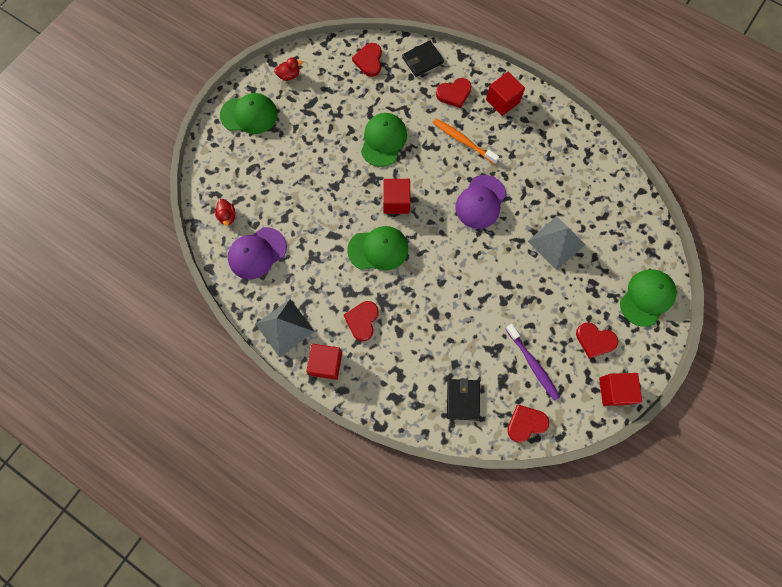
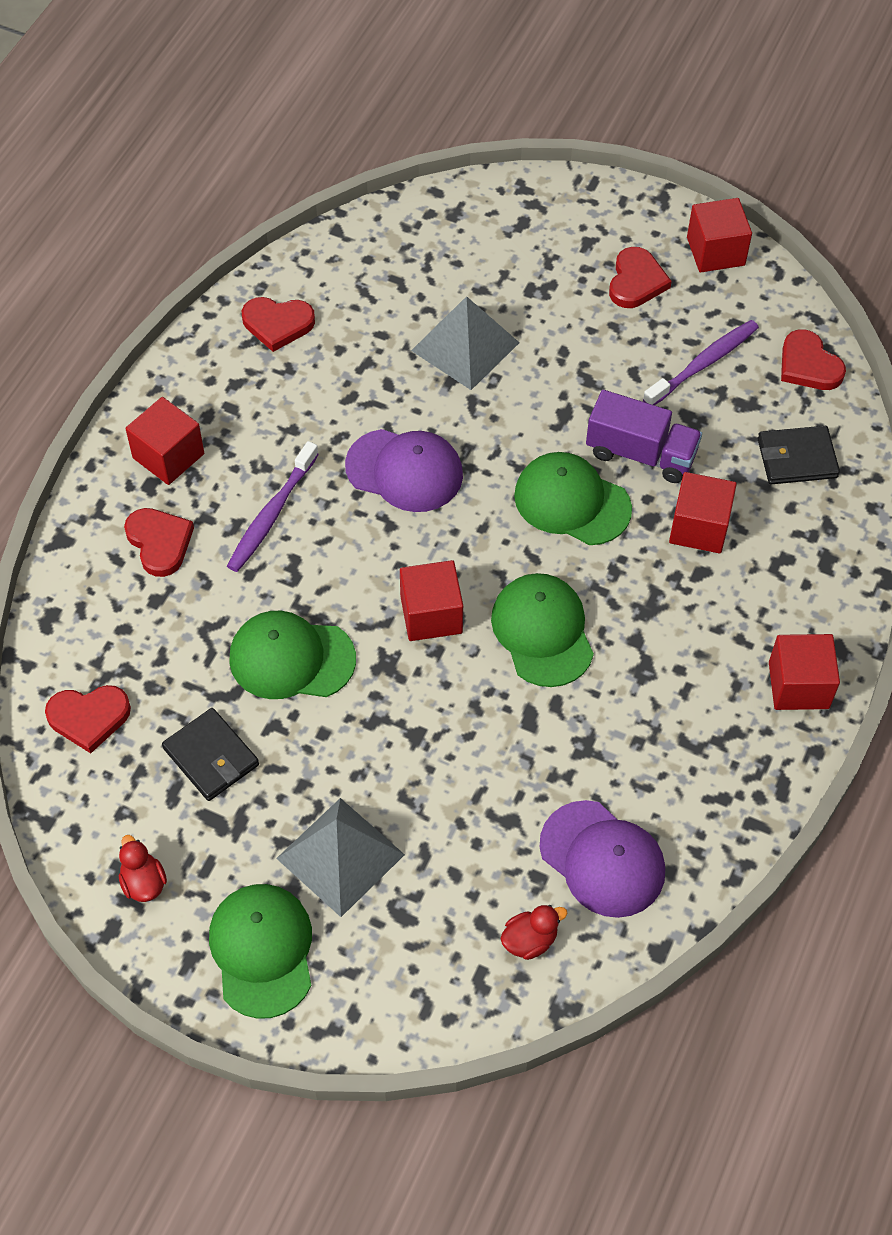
camera: 100 degrees left, 15 degrees down
(284, 327) = (748, 773): grey pyramid -> grey pyramid (340, 856)
(362, 320) = (697, 637): red heart -> red heart (277, 324)
(422, 60) = (79, 612): black wallet -> black wallet (211, 757)
(426, 337) = (699, 527): none -> red cube
(463, 141) = (271, 514): orange toothbrush -> purple toothbrush
(476, 317) = (641, 453): none -> purple truck
(647, 297) = (540, 216): green cap -> green cap (571, 502)

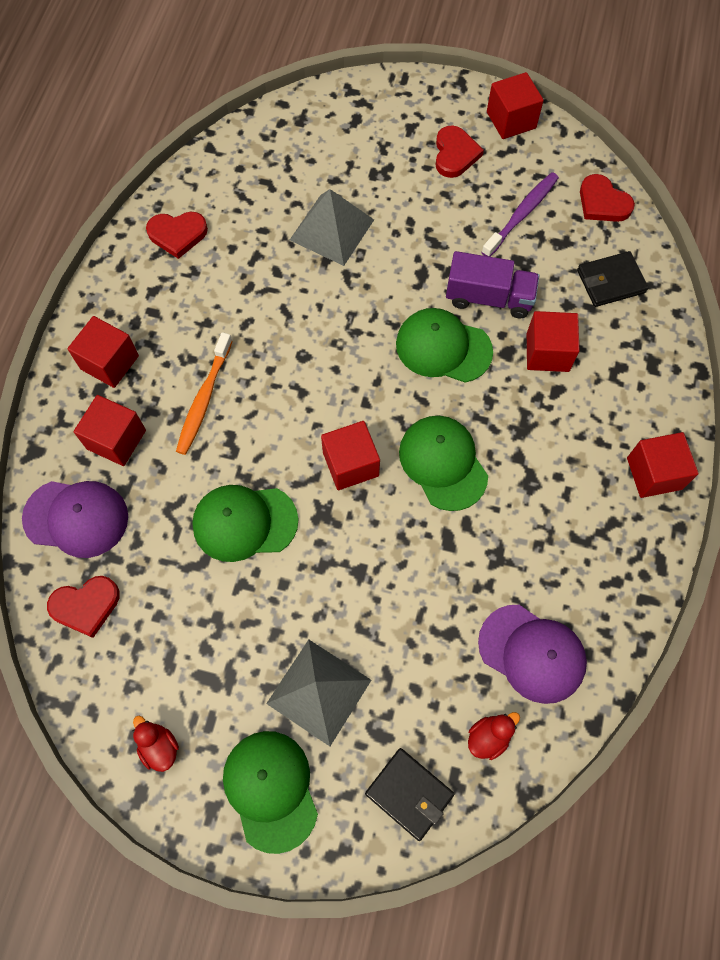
camera: 10 degrees left, 10 degrees up
(159, 542) = (116, 439): red heart -> red cube
(211, 757) = (194, 622): black wallet -> black wallet (409, 794)
(271, 514) = (204, 399): purple toothbrush -> orange toothbrush
(405, 470) = (304, 343): purple cap -> purple cap (76, 518)

